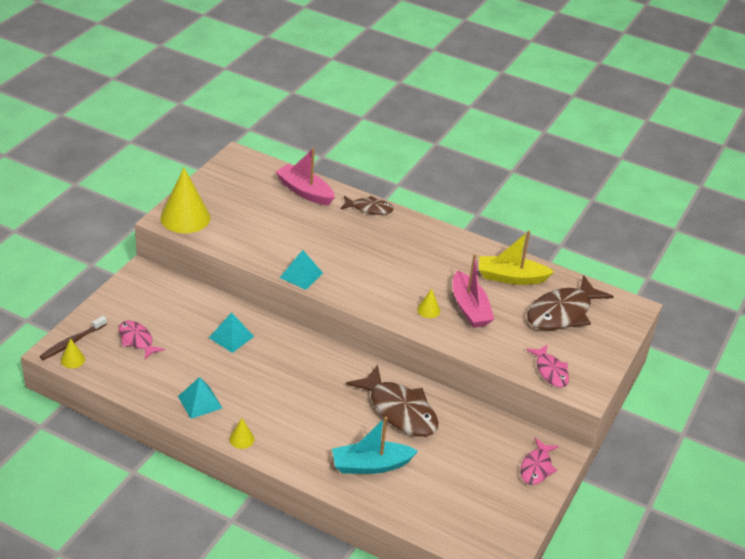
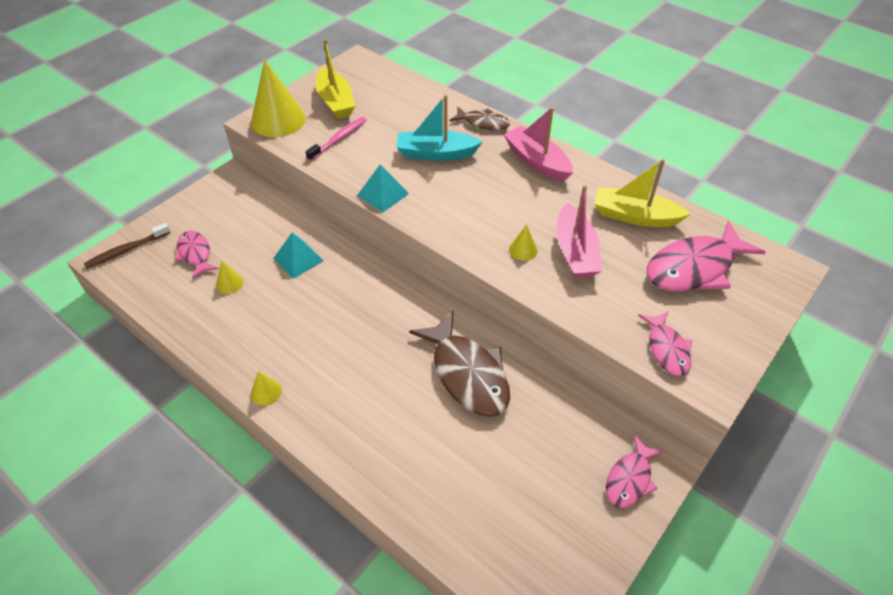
camera: 15 degrees right, 10 degrees up
(73, 360) = (118, 271): yellow cone -> yellow cone (229, 283)
(200, 402) = (235, 337): turquoise pyramid -> none
(231, 197) = (335, 101): none -> yellow boat
(246, 231) = (339, 139): none -> pink toothbrush
(305, 192) = (417, 100): pink boat -> pink boat (537, 161)
(371, 465) = (412, 448): turquoise boat -> turquoise boat (436, 153)
(562, 313) = (694, 268): brown fish -> pink fish

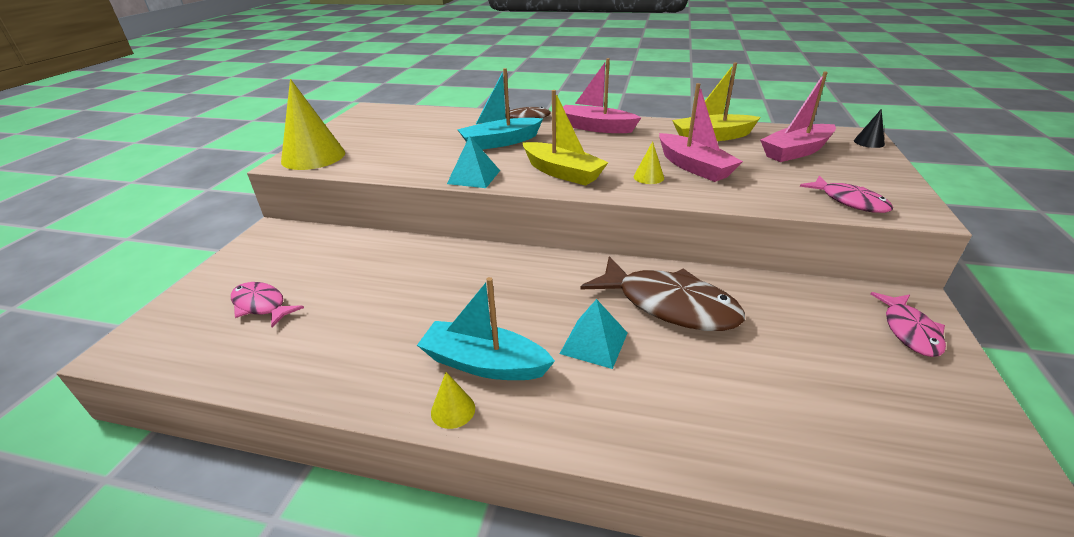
camera: 25 degrees left, 15 degrees down
(126, 250) = (154, 331): brown toothbrush -> none
(229, 283) = (326, 318): yellow cone -> none
(298, 259) = (400, 272): turquoise pyramid -> turquoise pyramid (594, 343)
(305, 366) = (484, 363): none -> turquoise boat
(335, 101) = (368, 134): yellow boat -> yellow boat (562, 172)
(339, 139) = (392, 154): pink toothbrush -> none
(694, 268) = (796, 151): pink fish -> pink boat
(786, 283) = (869, 142): none -> black cone

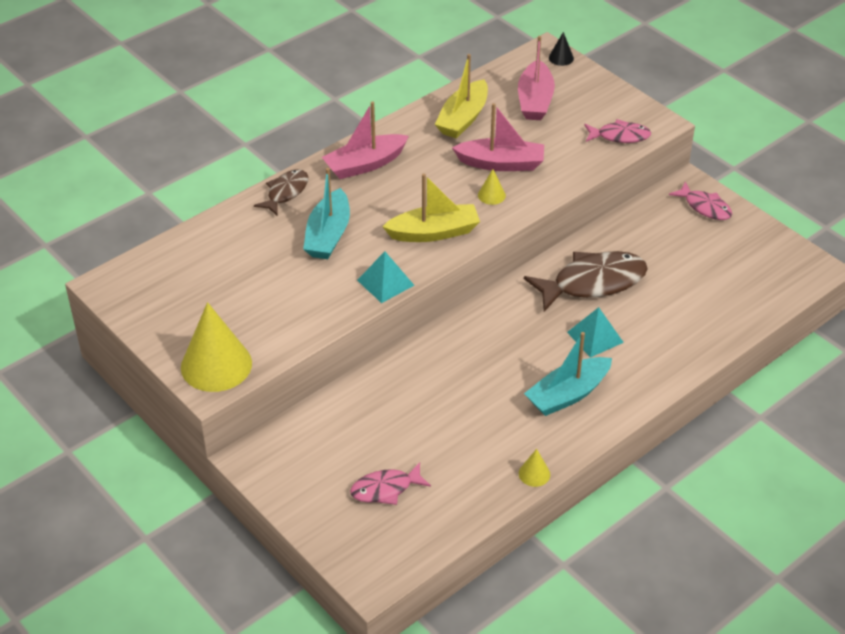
camera: 55 degrees left, 10 degrees up
(453, 410) = (595, 425): yellow cone -> yellow cone (534, 474)

